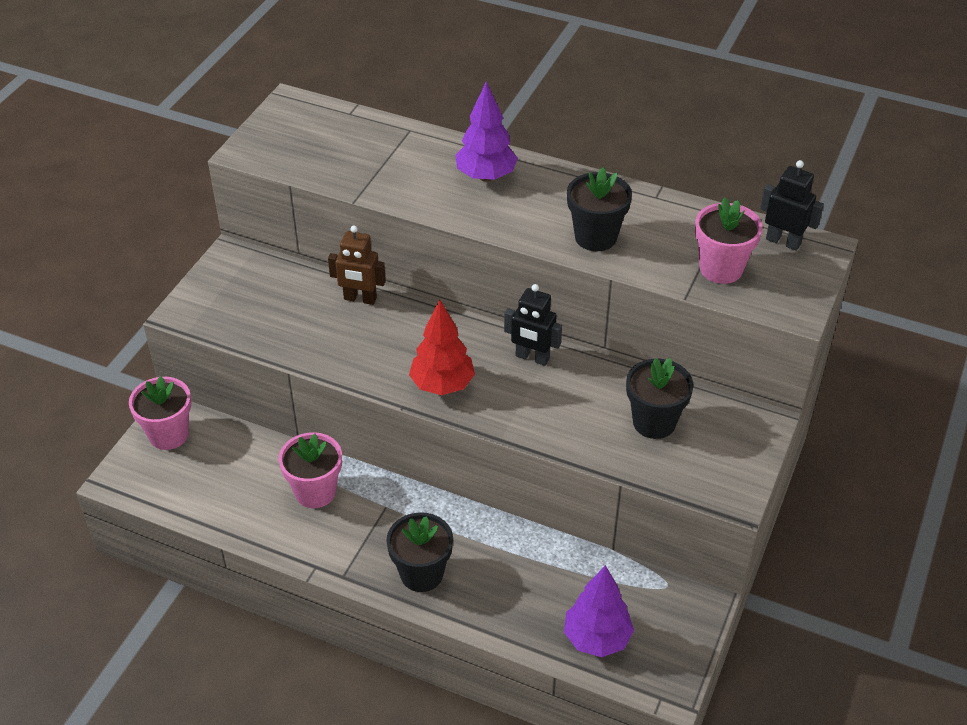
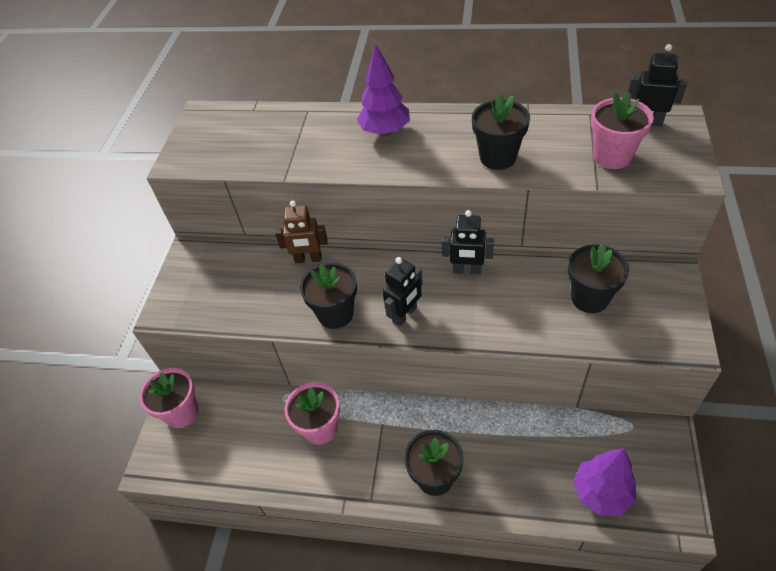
camera: 10 degrees left, 5 degrees up
(367, 364) = (335, 314): none -> black flower pot
(442, 385) = (405, 315): red tree -> black robot

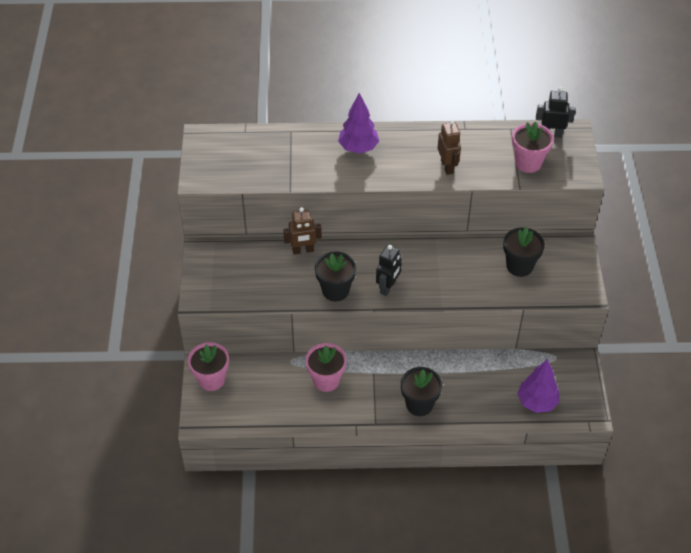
camera: 15 degrees left, 0 degrees up
(467, 270) = (428, 251): black robot -> none
(498, 157) = (447, 167): black flower pot -> brown robot

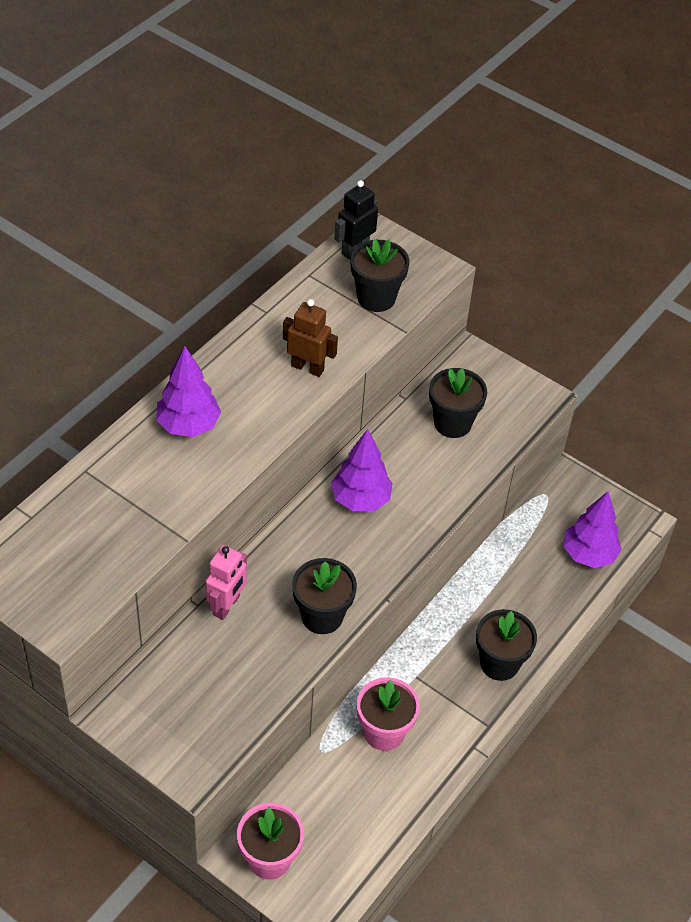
camera: 55 degrees left, 0 degrees up
(303, 250) = (227, 606): brown robot -> pink robot
(388, 287) = (367, 562): black robot -> none
(424, 260) = (360, 499): none -> purple tree
(528, 163) = (376, 298): pink flower pot -> black flower pot

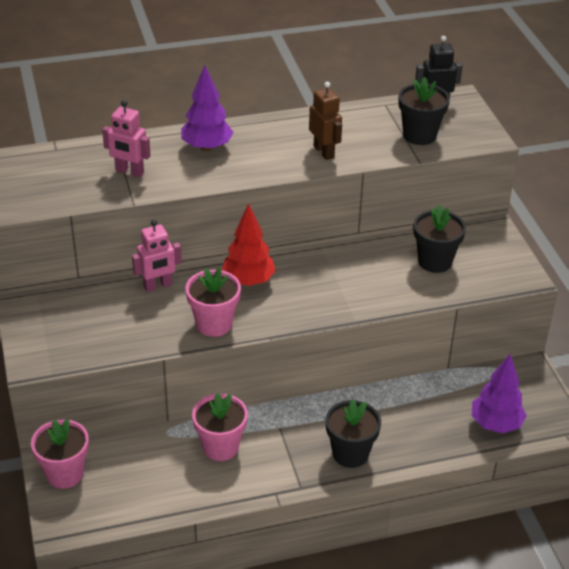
camera: 40 degrees right, 10 degrees down
(141, 502) = (129, 172): none -> pink robot
(307, 547) = (248, 281): none -> red tree
(322, 616) = (214, 324): black flower pot -> pink flower pot
(360, 499) = (316, 273): purple tree -> none

